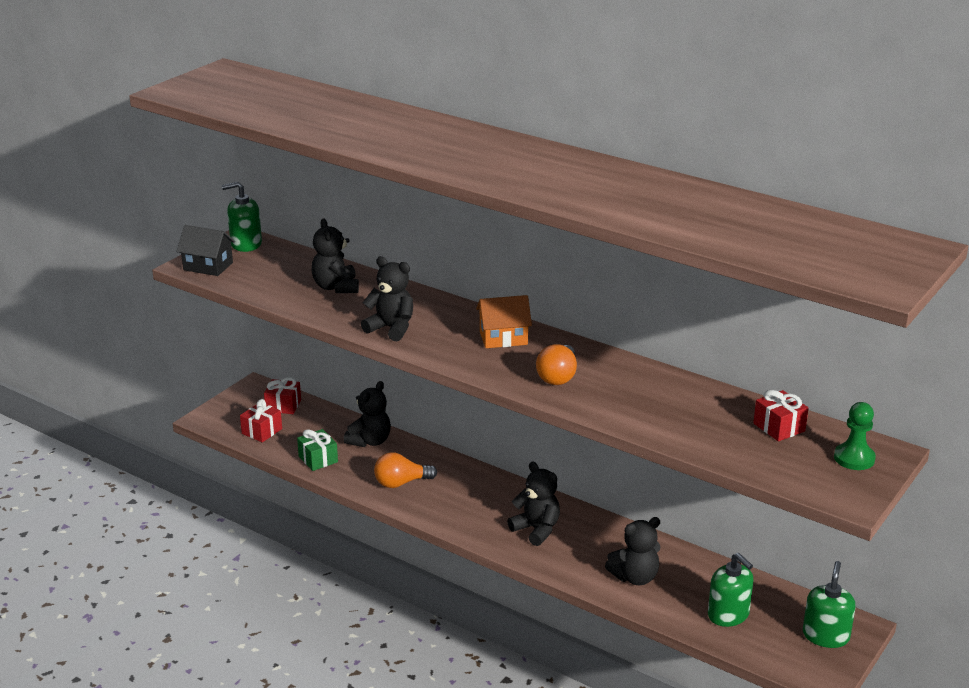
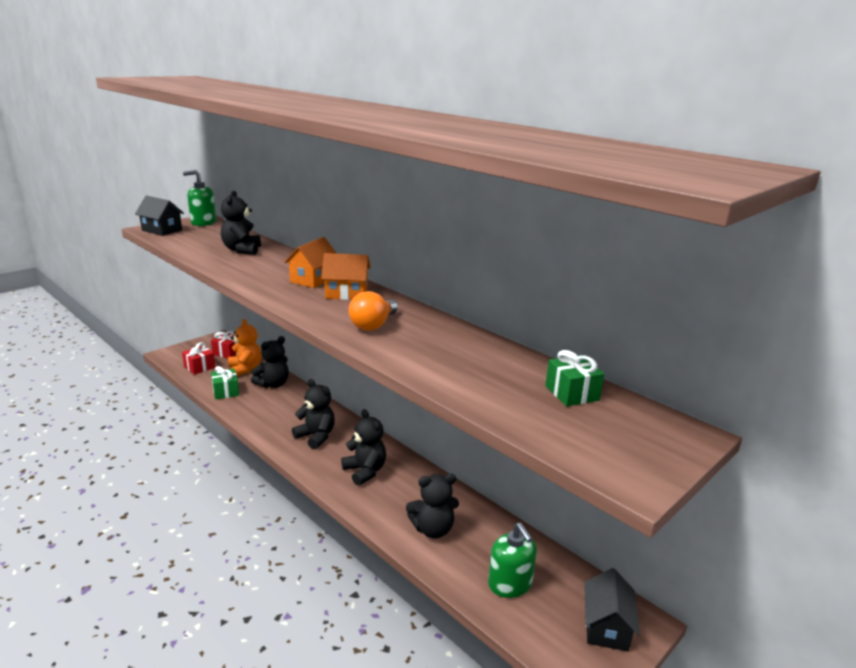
camera: 10 degrees right, 5 degrees down
(321, 425) = (245, 368): none -> orange teddy bear
(391, 328) = (259, 278): black teddy bear -> black teddy bear (316, 436)
(401, 483) = (276, 417): orange light bulb -> none
(453, 323) = (313, 279): none -> orange house
(779, 427) = (572, 393): red gift -> green gift
(825, 636) = (606, 627): green soap dispenser -> black house
(854, 458) = (649, 435): green pawn -> none

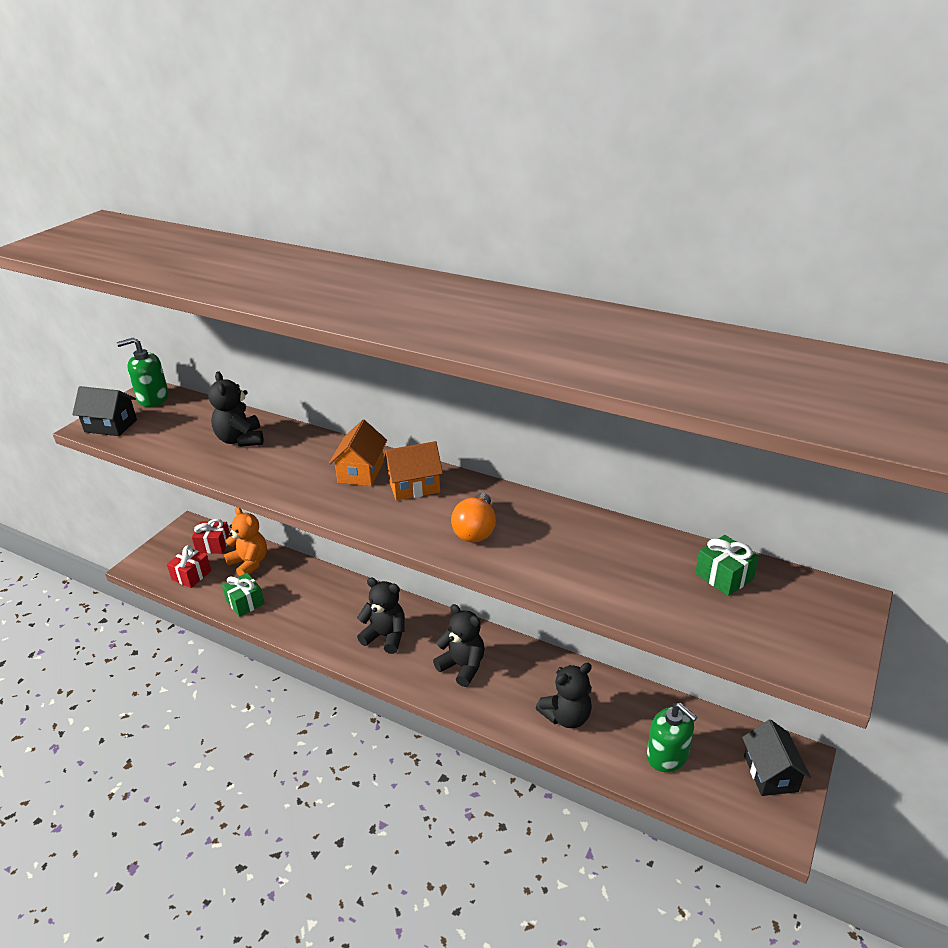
camera: 15 degrees left, 10 degrees up
(273, 384) = (296, 577): black teddy bear -> none

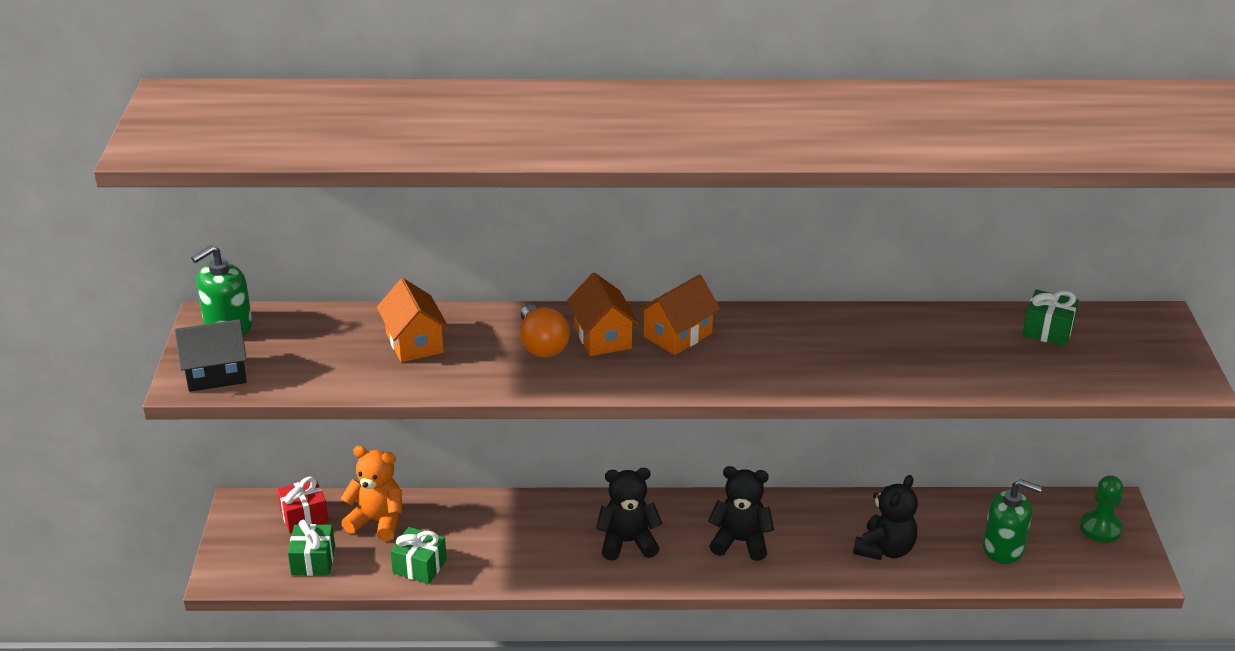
camera: 30 degrees left, 0 degrees up
(191, 575) = (313, 561): red gift -> green gift
(240, 440) = (414, 343): black teddy bear -> orange house
(475, 530) = (788, 359): orange light bulb -> orange light bulb (541, 345)
(770, 773) = (1100, 528): black house -> green pawn

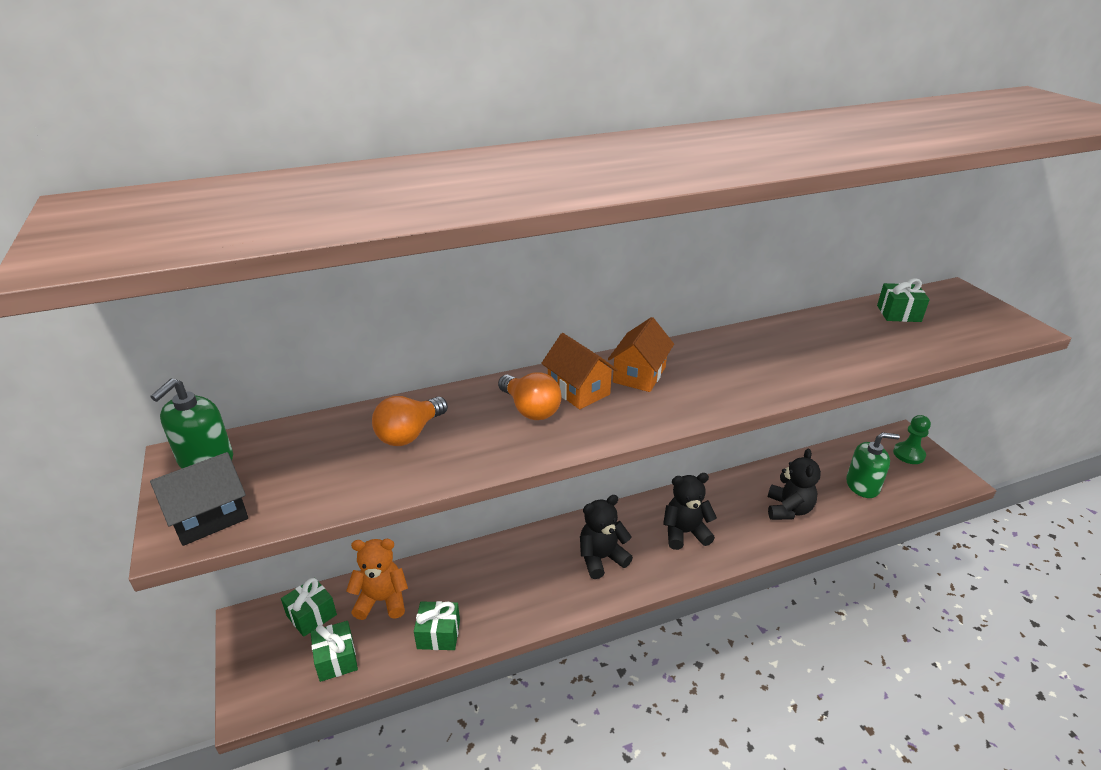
camera: 20 degrees left, 0 degrees up
(304, 517) = (311, 615): red gift -> green gift
(414, 343) = (409, 434): orange house -> orange light bulb

